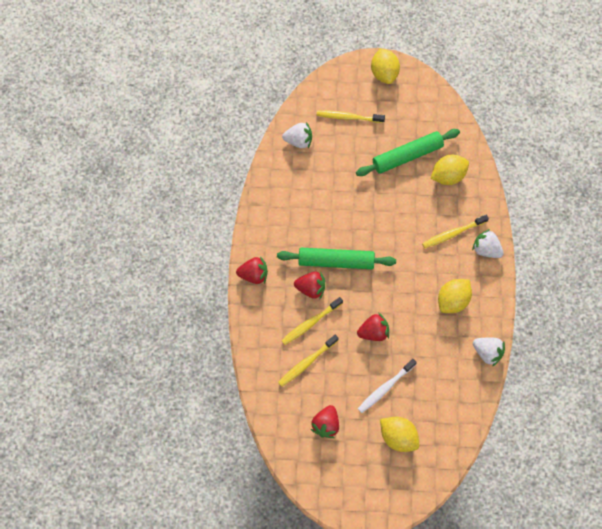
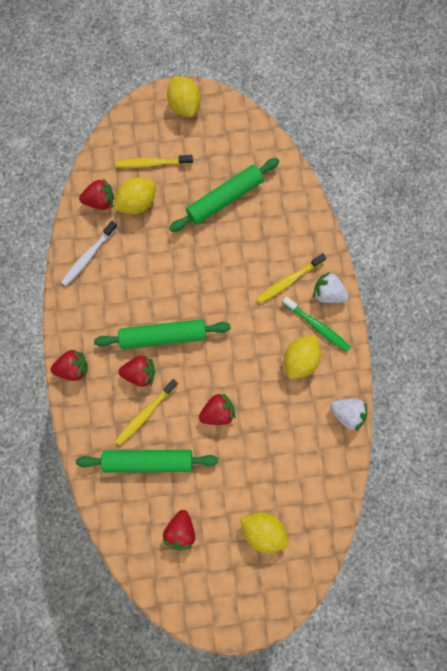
camera: 10 degrees left, 10 degrees up
(298, 141) = (100, 201): white strawberry -> red strawberry
(307, 363) = (148, 461): yellow toothbrush -> green rolling pin
(385, 388) = (240, 475): white toothbrush -> white toothbrush (88, 256)
(448, 176) = (273, 214): yellow lemon -> yellow lemon (137, 202)
(472, 275) = (317, 326): none -> green toothbrush

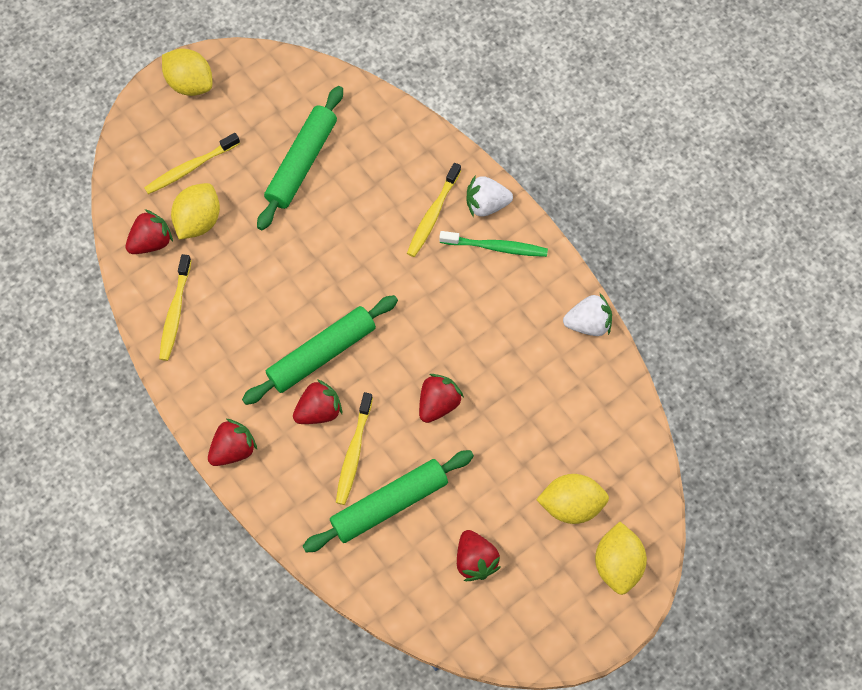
camera: 30 degrees left, 10 degrees down
(88, 256) = (175, 312): white toothbrush -> yellow toothbrush
(300, 359) = (498, 294): yellow lemon -> yellow lemon (617, 563)

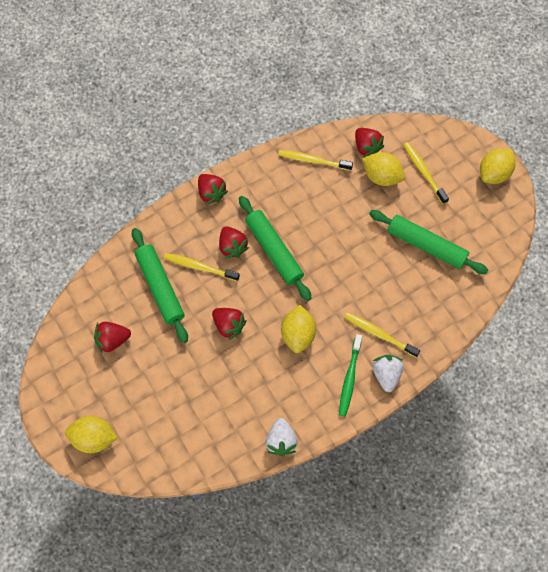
camera: 95 degrees right, 0 degrees up
(571, 504) = (142, 410): yellow lemon -> yellow lemon (298, 334)

